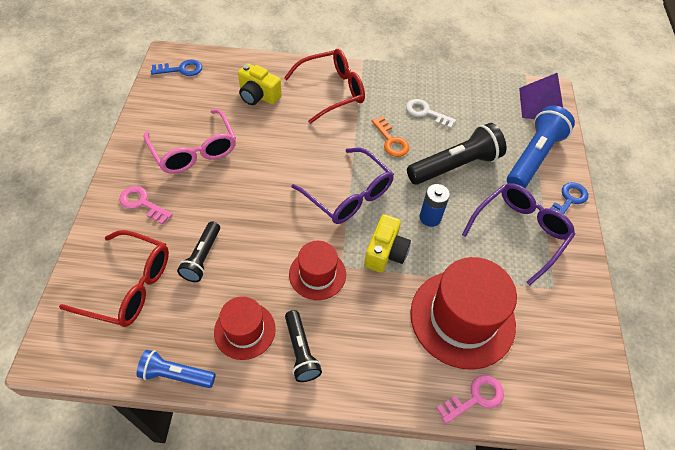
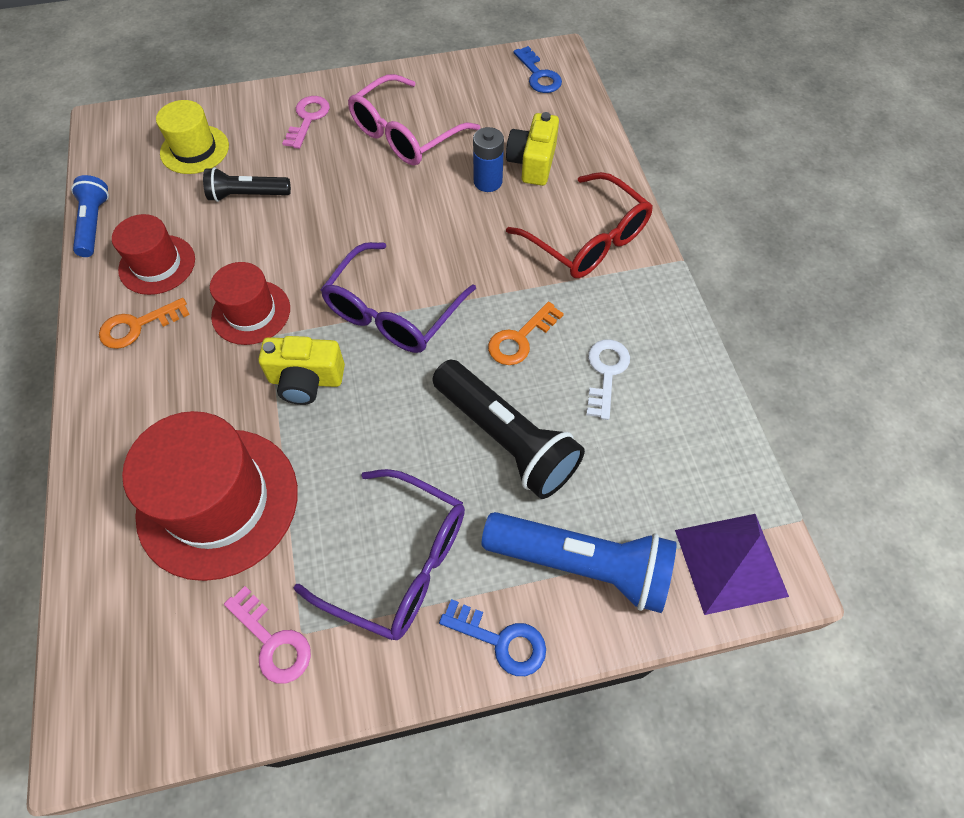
camera: 75 degrees right, 5 degrees up
(129, 286) = (194, 149): red glasses -> yellow hat
(301, 351) = (138, 326): black flashlight -> orange key
(430, 217) = (386, 424): blue battery -> blue battery (488, 182)
(475, 398) = (95, 541): pink key -> pink key (272, 641)

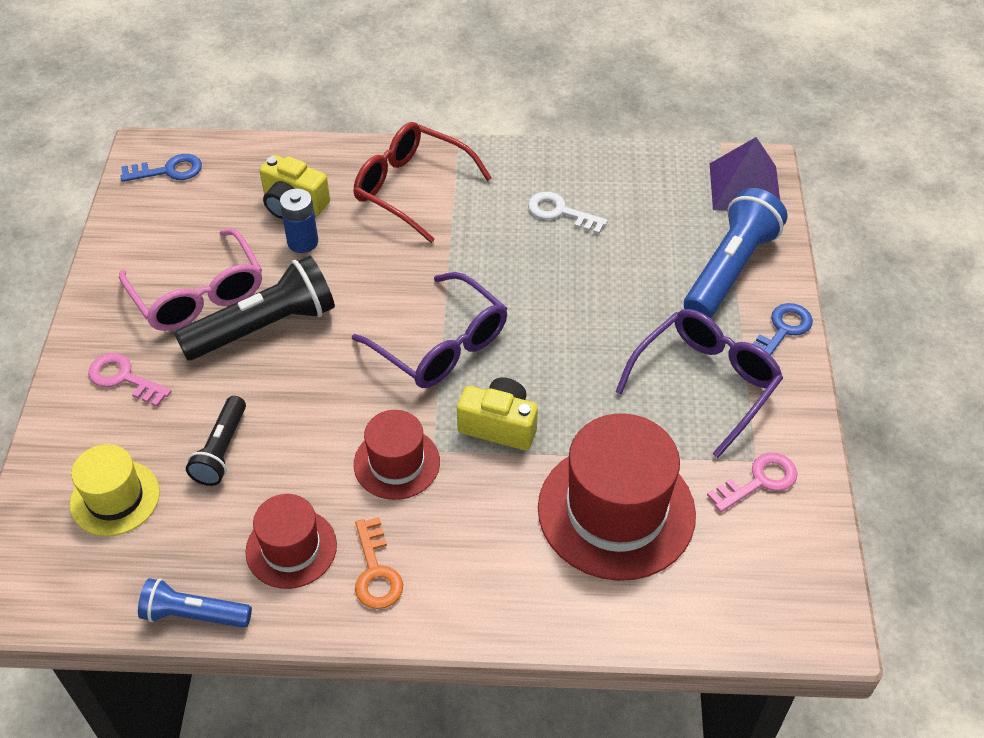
camera: 75 degrees left, 10 degrees down
(306, 380) = (499, 425): yellow camera -> yellow camera turned 90 degrees counterclockwise
(506, 439) = (606, 291): black flashlight -> black flashlight (264, 327)
(520, 339) = (505, 259): orange key -> none
(588, 240) = (411, 188): red glasses -> red glasses turned 120 degrees counterclockwise

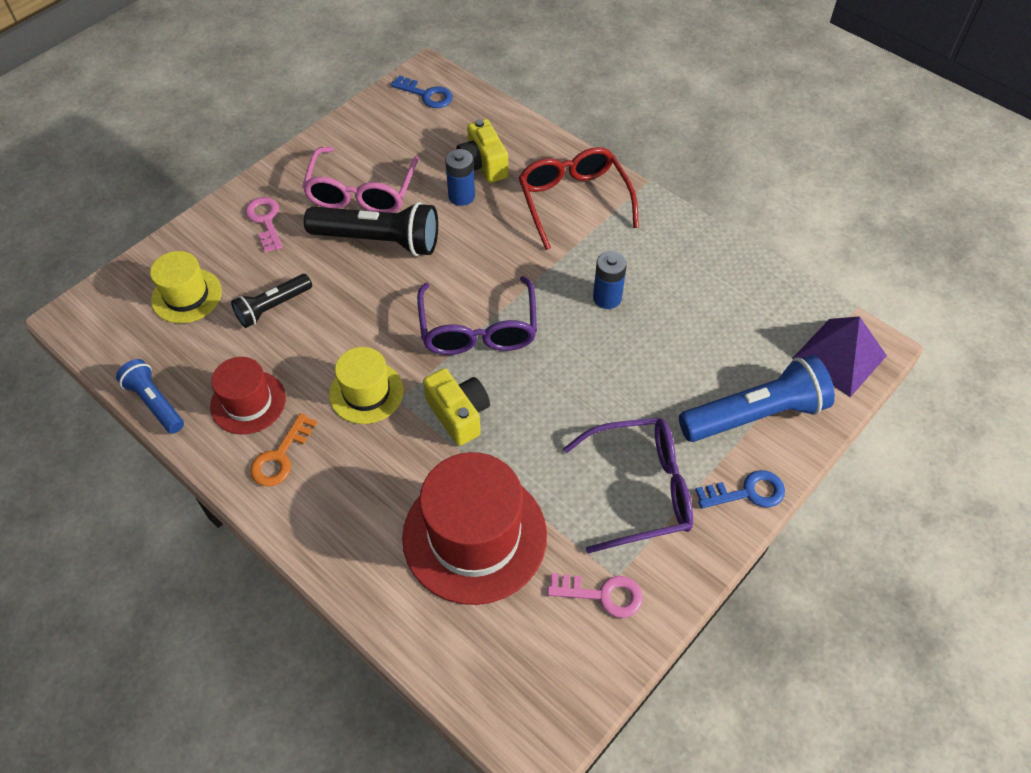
camera: 40 degrees right, 5 degrees up
(396, 463) = (366, 392): red hat -> yellow hat
(524, 251) = (607, 298): none -> blue battery
(560, 212) = (665, 285): white key -> none

